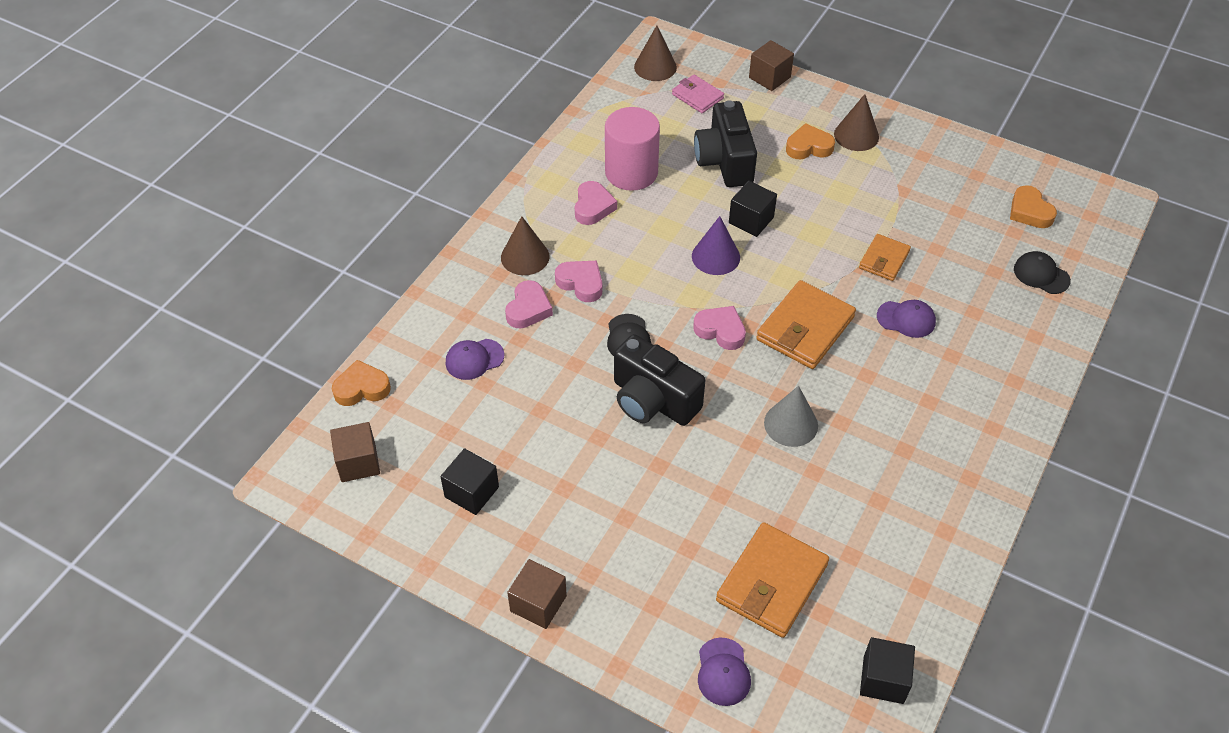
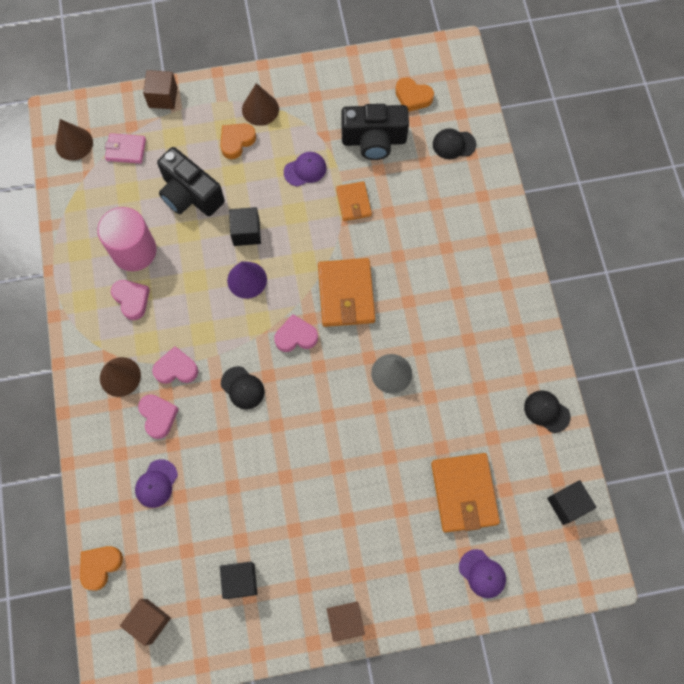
camera: 40 degrees left, 20 degrees up
(653, 400) = (296, 422): black camera -> black camera (374, 140)
(906, 319) = (400, 240): purple cap -> purple cap (305, 170)
(937, 574) = (546, 411): none -> black cap

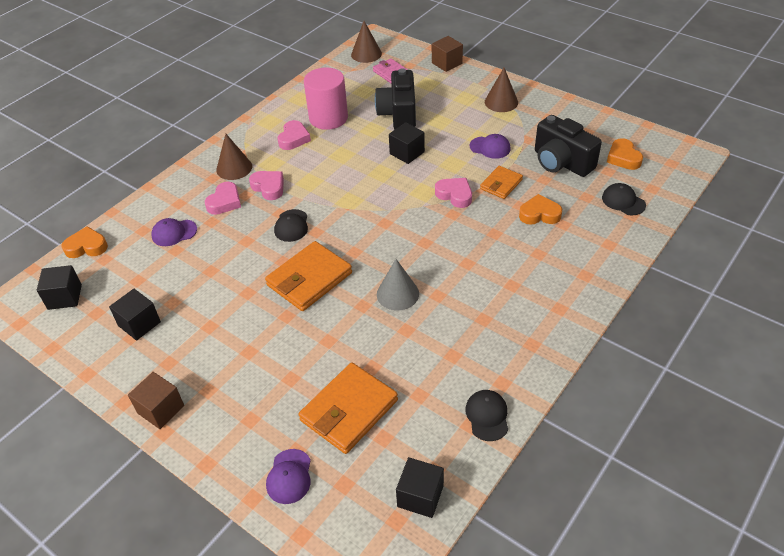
camera: 50 degrees right, 25 degrees down
(149, 621) = (65, 297): brown cube -> black cube
(236, 141) = (463, 108): orange heart -> orange heart (539, 214)
(247, 280) = (373, 175): purple cone -> none
(296, 336) = (362, 225): pink heart -> pink heart (455, 195)
(346, 294) = (427, 228): orange wallet -> orange wallet (309, 279)

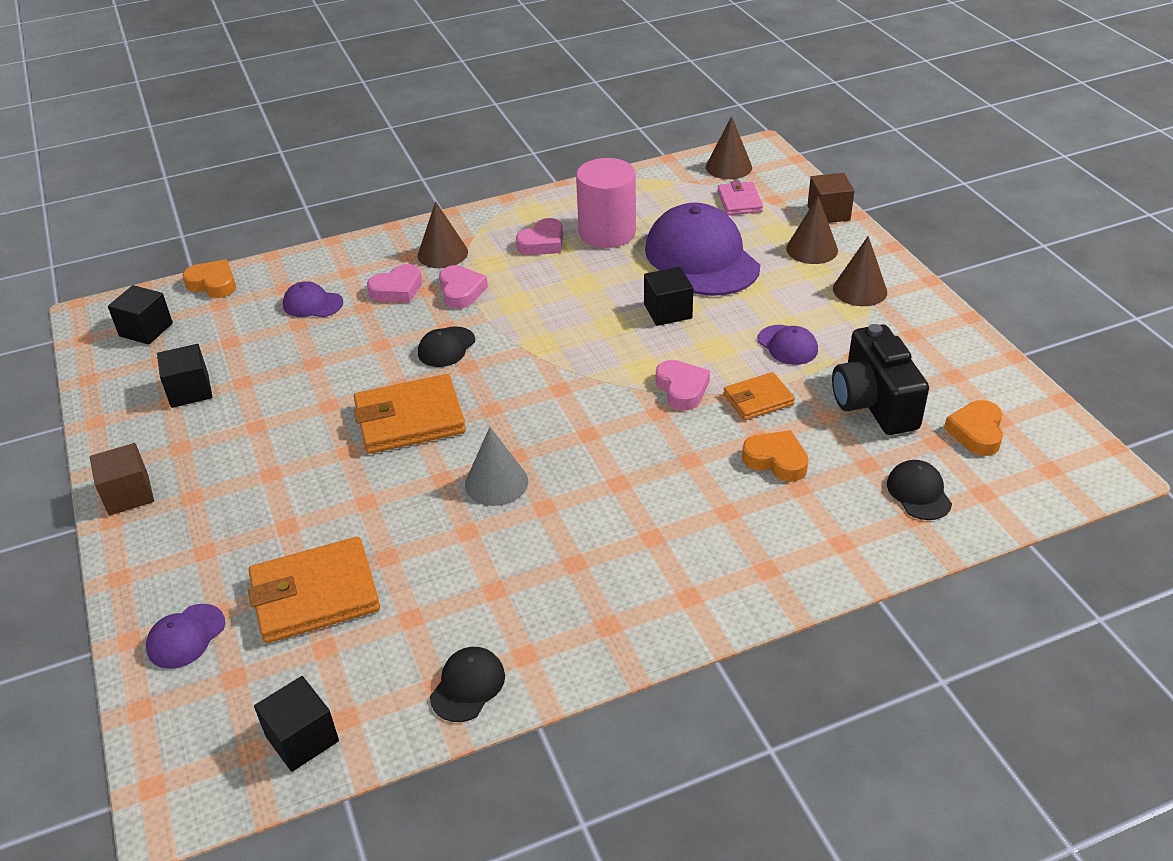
camera: 30 degrees right, 5 degrees down
(398, 114) = (702, 258): black camera -> purple cap
(455, 87) = (812, 249): none -> brown cone

